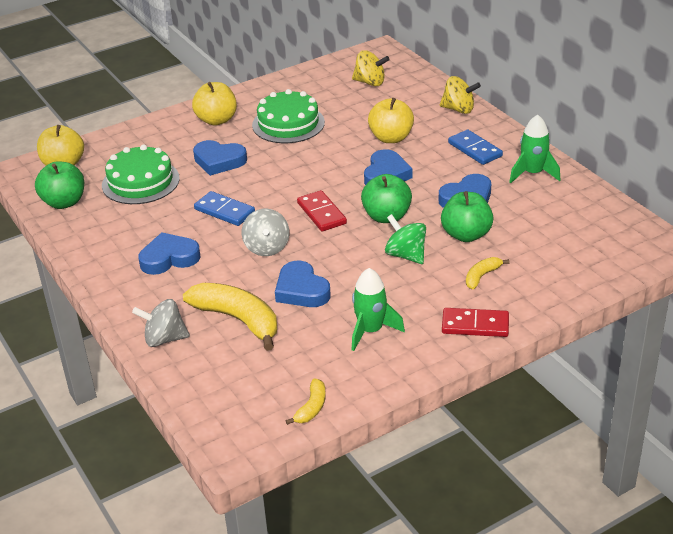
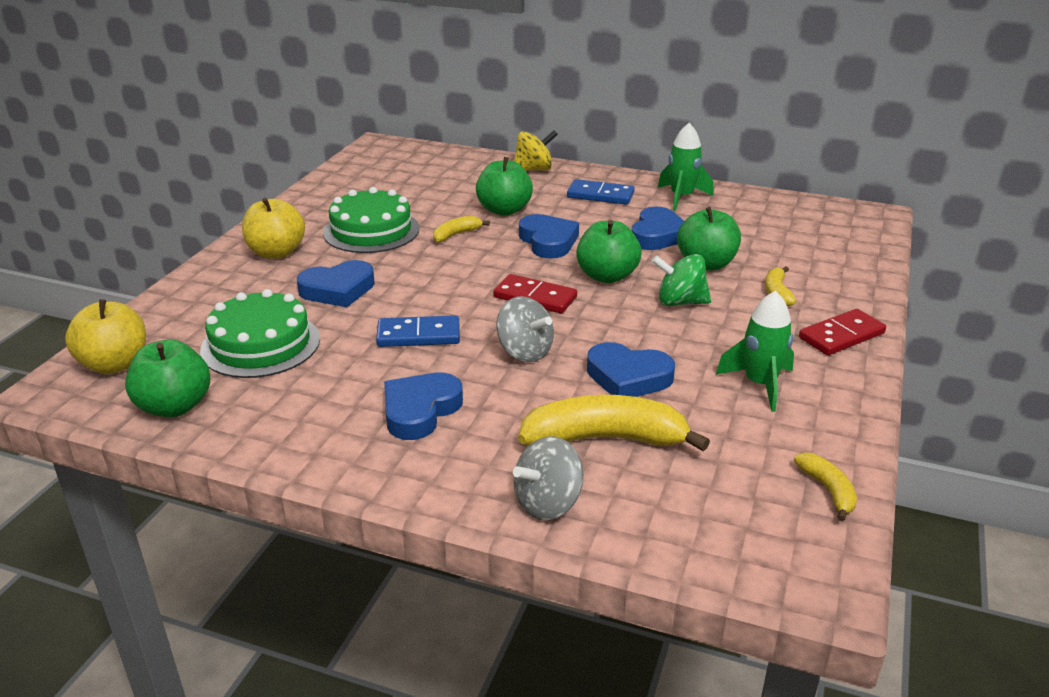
camera: 40 degrees left, 5 degrees down
(335, 146) = (456, 234): none -> yellow banana
(370, 82) = (409, 172): yellow spinning top -> none
(391, 138) = (504, 210): yellow apple -> green apple

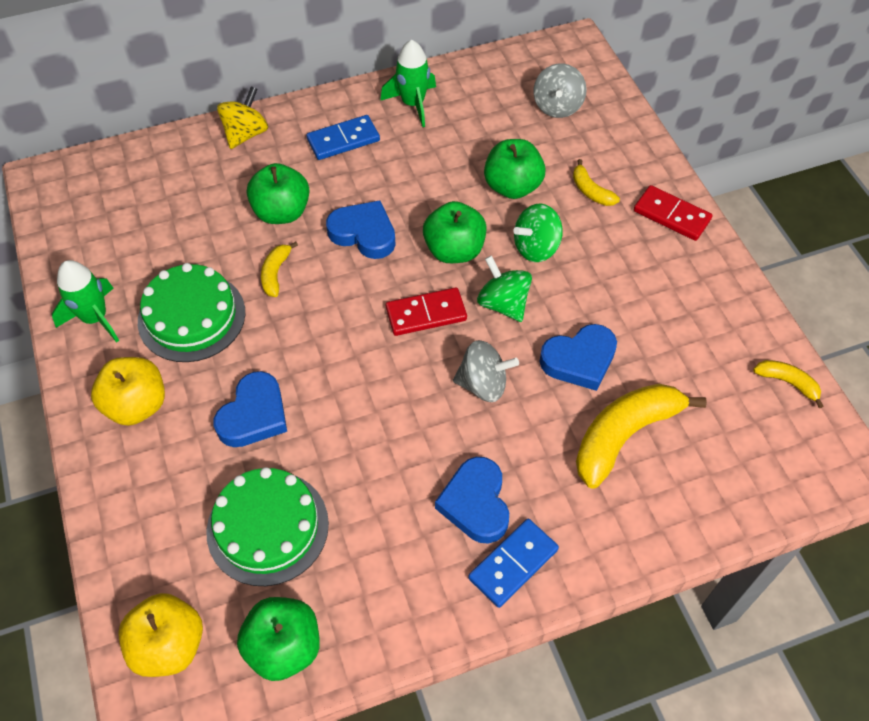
camera: 40 degrees left, 25 degrees up
(418, 335) = (384, 423): blue domino -> blue domino (513, 564)
(548, 503) = (648, 524): grey spinning top -> grey spinning top (557, 106)
(606, 318) = (503, 303): none -> green spinning top
(658, 235) = (442, 170): blue heart -> none
(760, 384) = (666, 306): green rocket -> green rocket (95, 318)
(841, 336) = (671, 215): red domino -> red domino turned 75 degrees counterclockwise

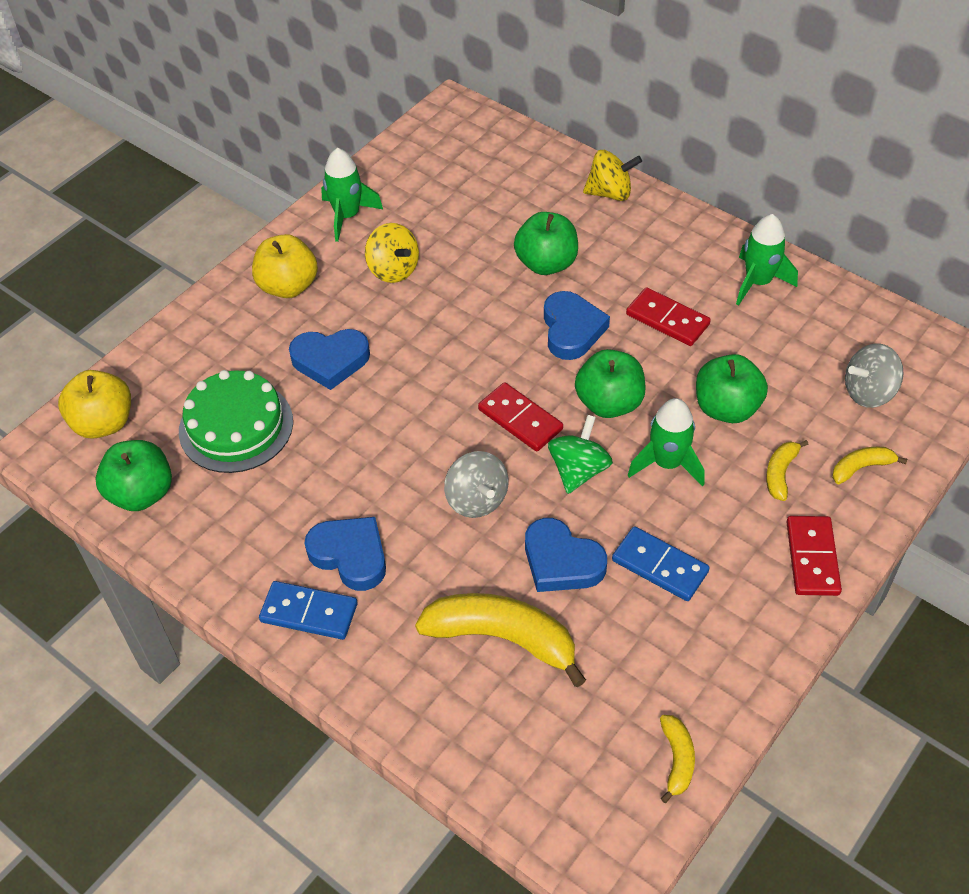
camera: 60 degrees right, 5 degrees down
(191, 316) = (393, 270): green cake -> yellow spinning top
(275, 273) = (478, 296): yellow banana -> yellow banana (861, 468)
(343, 140) = (665, 258): blue domino -> blue domino (660, 566)
(403, 172) = (667, 319): none -> red domino
(475, 503) = (350, 555): blue heart -> blue heart turned 75 degrees clockwise
(536, 247) = (667, 463): green spinning top -> green rocket

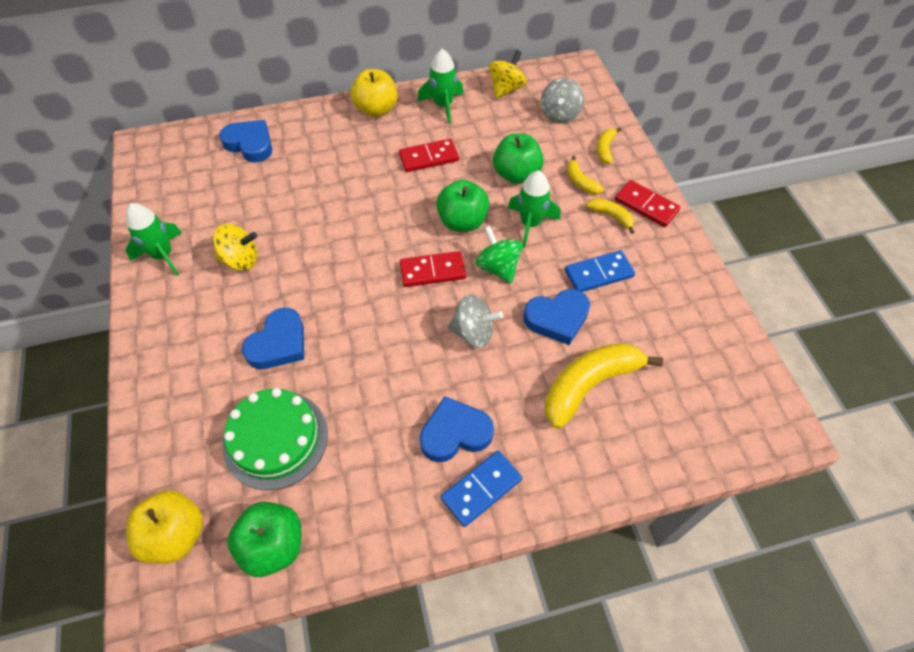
camera: 55 degrees left, 5 degrees up
(288, 286) = (184, 328): yellow apple -> yellow apple (376, 109)
(546, 263) = (326, 182): green apple -> none
(571, 329) = (390, 203): blue heart -> blue heart (250, 144)
(610, 193) = (307, 120): yellow spinning top -> yellow spinning top (506, 89)
(677, 760) = (735, 350): yellow banana -> yellow banana (611, 216)

